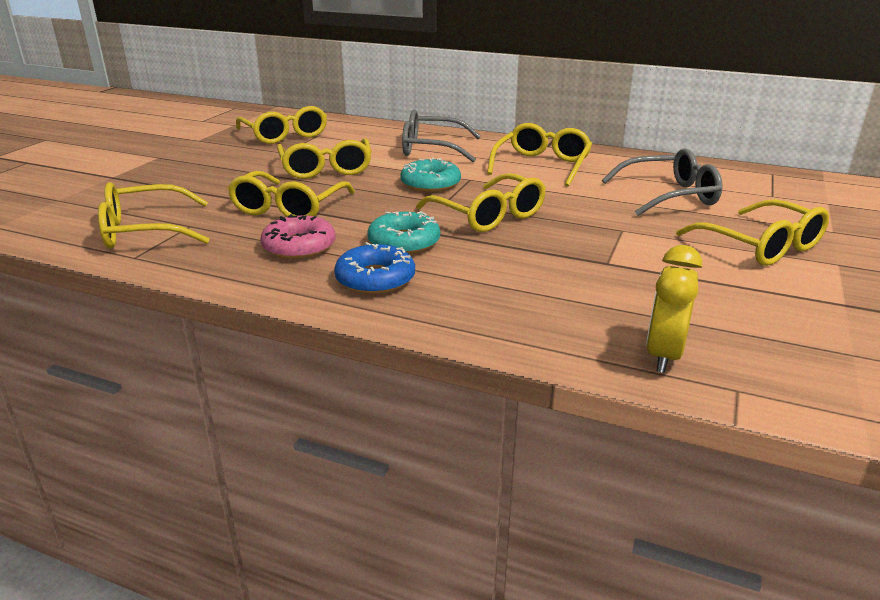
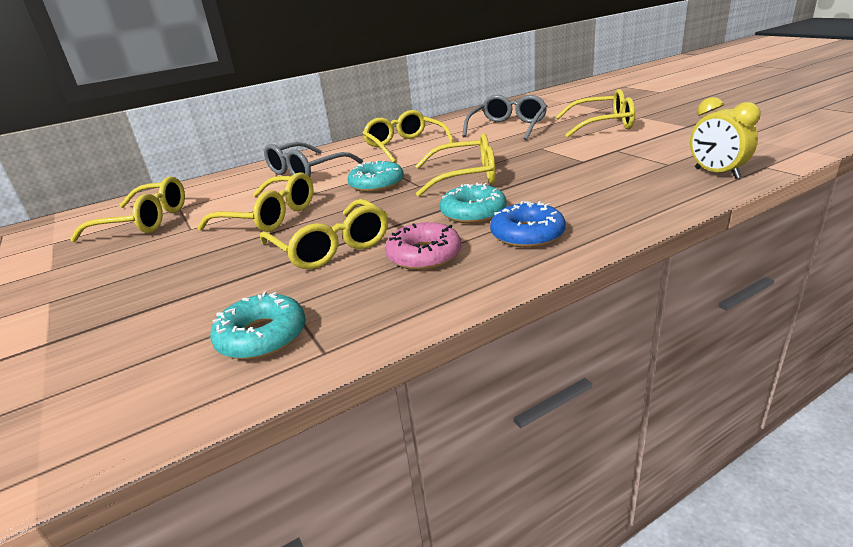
camera: 50 degrees left, 0 degrees up
(145, 231) = (262, 336): yellow glasses -> turquoise donut

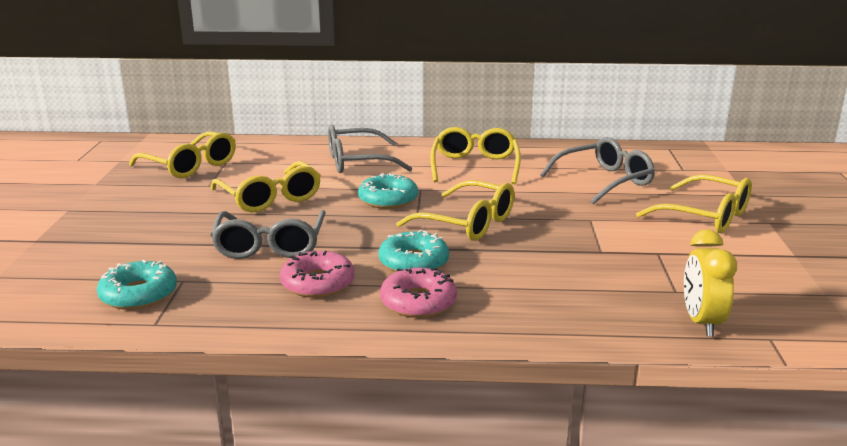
camera: 30 degrees right, 5 degrees down
(331, 247) = (270, 245): yellow glasses -> grey glasses
(527, 234) = (418, 302): blue donut -> pink donut

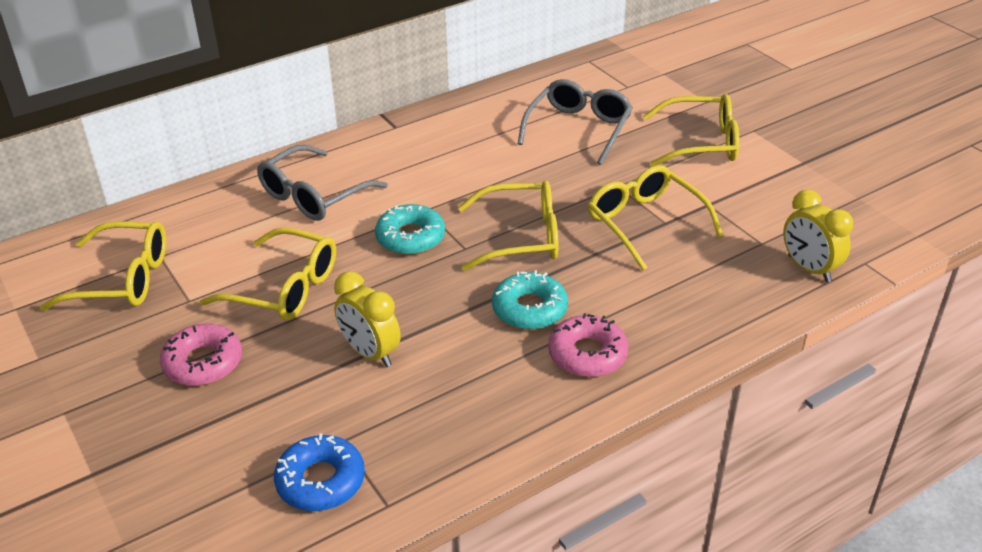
camera: 35 degrees left, 15 degrees up
(139, 294) = (321, 481): turquoise donut -> blue donut
(270, 245) = (370, 353): grey glasses -> yellow clock
(318, 283) = (476, 377): pink donut -> pink donut (203, 363)
(475, 166) = (441, 154): yellow glasses -> yellow glasses (645, 223)

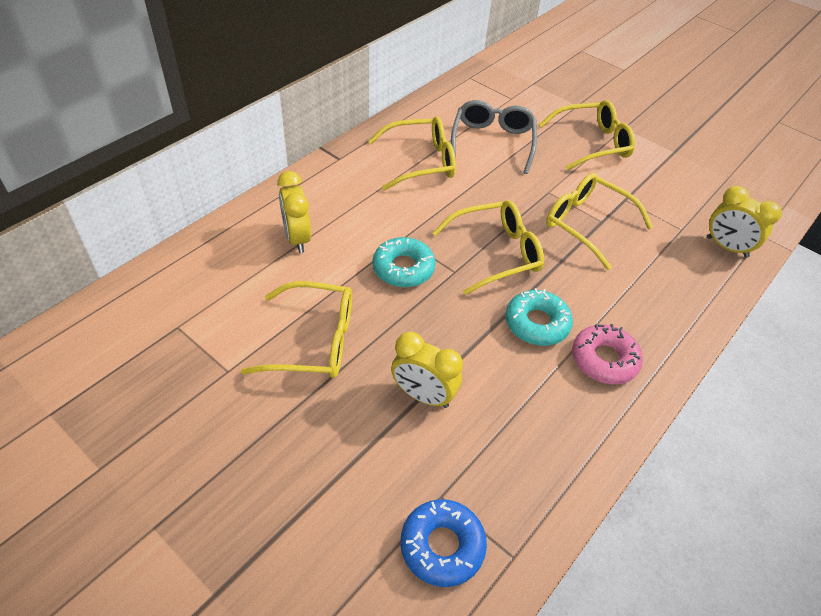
camera: 20 degrees left, 10 degrees up
(123, 279) = (151, 359): yellow glasses -> yellow glasses (421, 162)
(203, 363) = (272, 438): pink donut -> none
(313, 195) = (297, 238): grey glasses -> yellow clock

